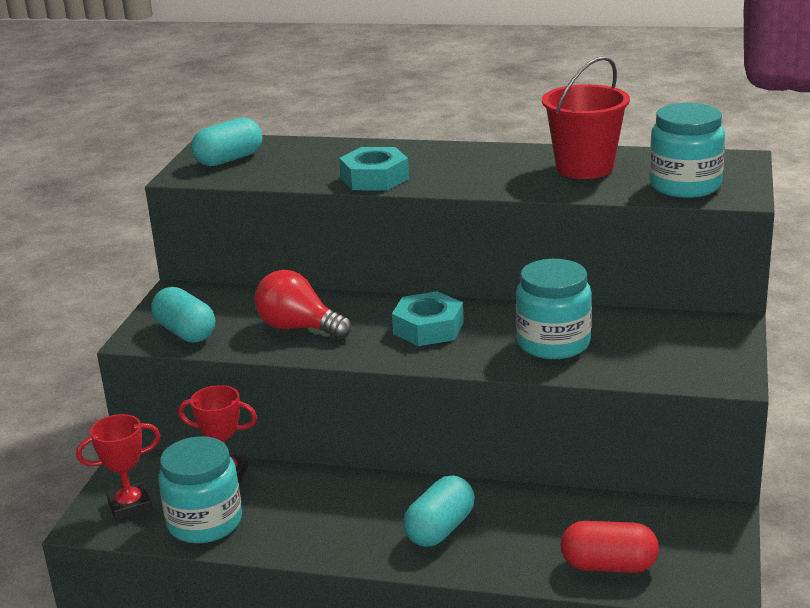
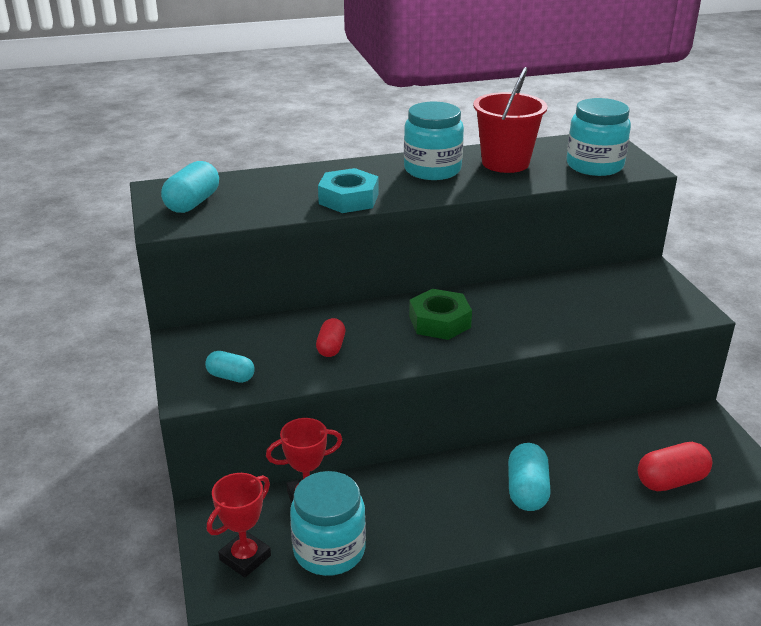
camera: 30 degrees left, 5 degrees up
(185, 332) = (231, 377): turquoise capsule -> turquoise capsule, size x0.64
(298, 328) = (331, 347): red light bulb -> red capsule
(428, 328) = (439, 322): turquoise nut -> green nut
(553, 343) = (547, 312): turquoise jar -> turquoise jar (432, 170)

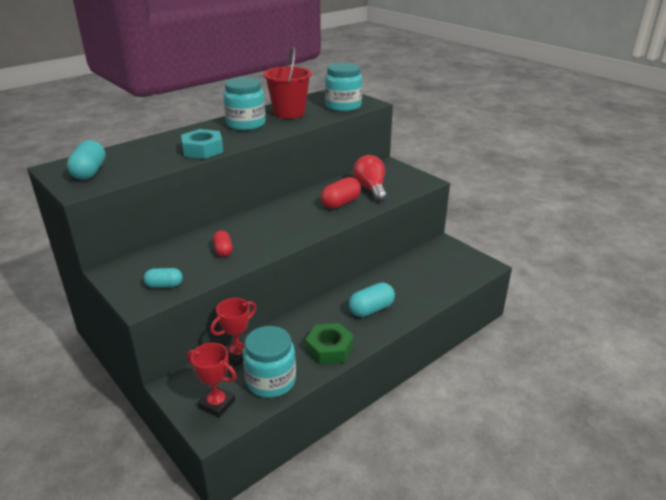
camera: 25 degrees left, 0 degrees up
(245, 558) = (217, 404): red trophy -> red trophy turned 75 degrees counterclockwise
(439, 322) = (284, 219): green nut -> green nut (329, 349)
(527, 491) = (371, 309): turquoise capsule -> turquoise capsule turned 75 degrees clockwise
(597, 303) = (371, 189): none -> red light bulb
(671, 481) = (445, 281): red capsule -> red capsule (341, 203)

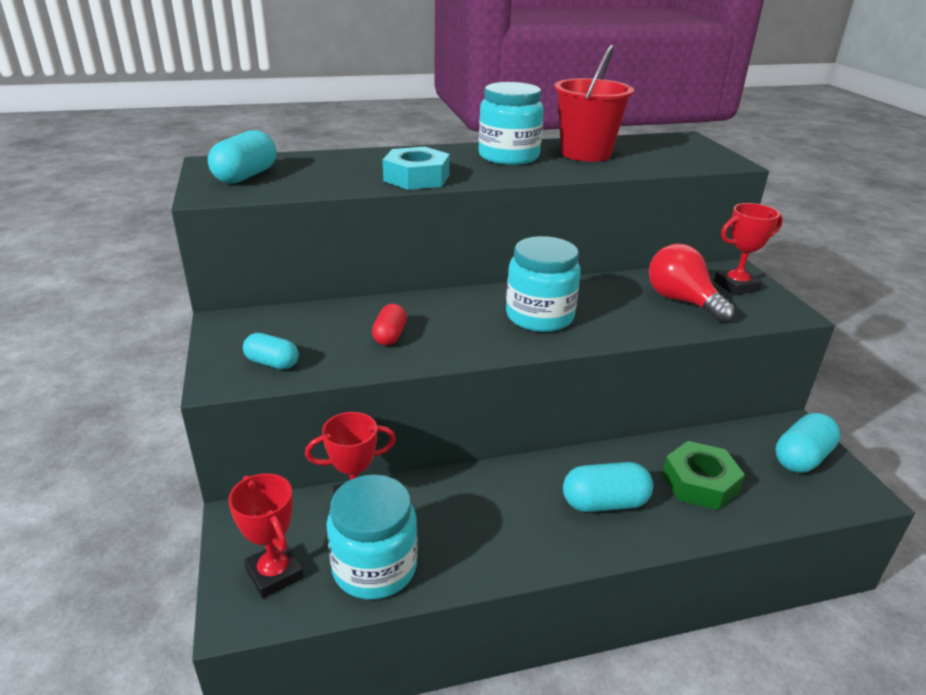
camera: 25 degrees right, 0 degrees up
(329, 349) = (497, 547): green nut -> green nut (699, 483)
(341, 203) = (617, 311): red capsule -> none
(343, 106) = (680, 158): turquoise jar -> turquoise jar (539, 316)
(371, 189) = (682, 301): red light bulb -> red light bulb turned 45 degrees counterclockwise
(393, 173) = (736, 286): none -> red trophy
(453, 257) = (801, 457): none -> turquoise capsule

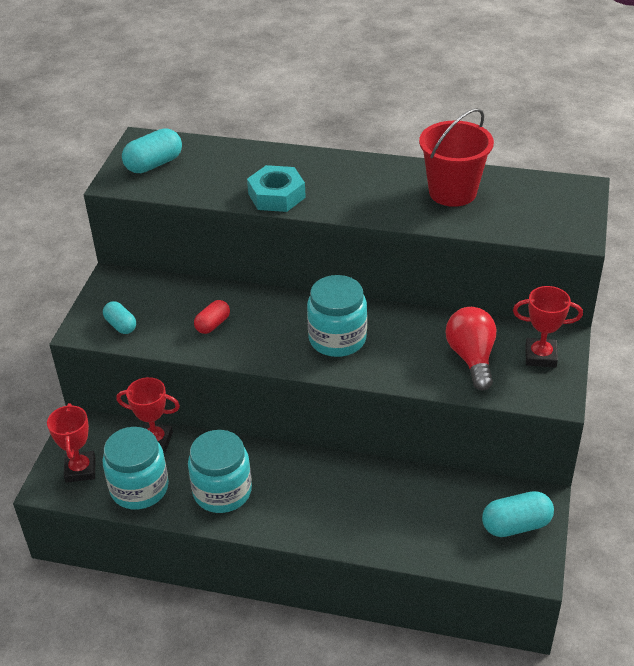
camera: 30 degrees right, 10 degrees up
(508, 156) = (378, 182): turquoise jar -> turquoise jar (222, 491)
(604, 503) = (322, 502): turquoise capsule -> none
(699, 483) = (409, 514): green nut -> none

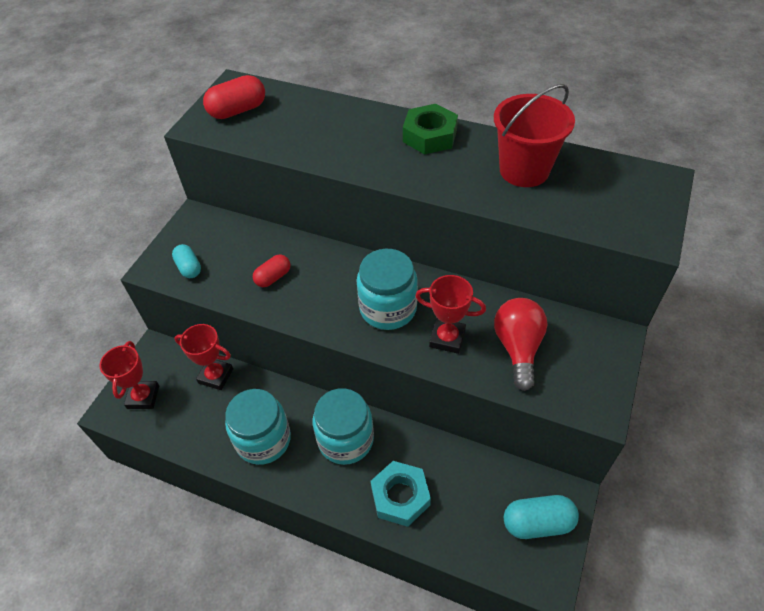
camera: 10 degrees right, 10 degrees up
(139, 488) = (190, 425): turquoise jar -> turquoise jar (345, 439)
(154, 164) = (238, 110): turquoise capsule -> red capsule
(276, 195) = (345, 156): turquoise nut -> turquoise nut (400, 496)
(355, 170) = (430, 136): none -> green nut
(540, 356) = (590, 355): red trophy -> red trophy (447, 338)

